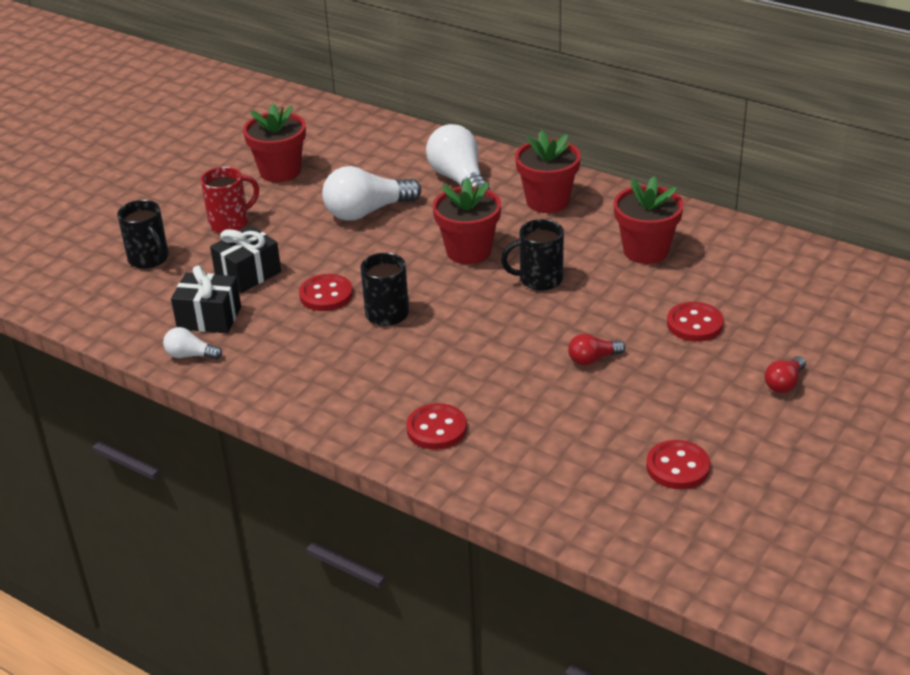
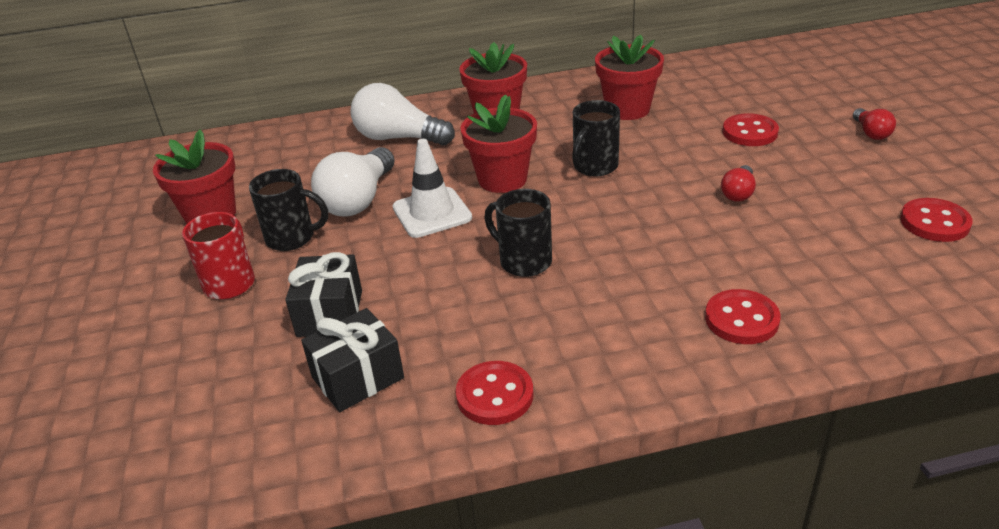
camera: 45 degrees left, 0 degrees up
(149, 259) = (186, 369): black mug -> black mug (292, 238)
(190, 355) = (401, 426): white light bulb -> none
(326, 295) = (442, 282): red button -> red button (494, 395)
(391, 247) = (432, 213): none -> white traffic cone

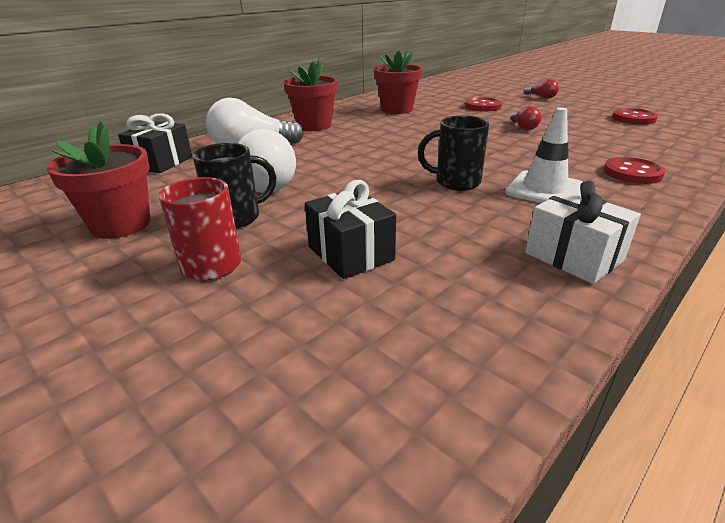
camera: 35 degrees left, 5 degrees down
(358, 378) = (448, 286): black gift -> black gift (161, 162)
(432, 213) = (343, 176): white traffic cone -> white traffic cone (544, 189)
(494, 395) = (573, 257): red button -> white gift
(502, 179) = (368, 150): red flower pot -> none
(594, 167) = (421, 133): black mug -> none

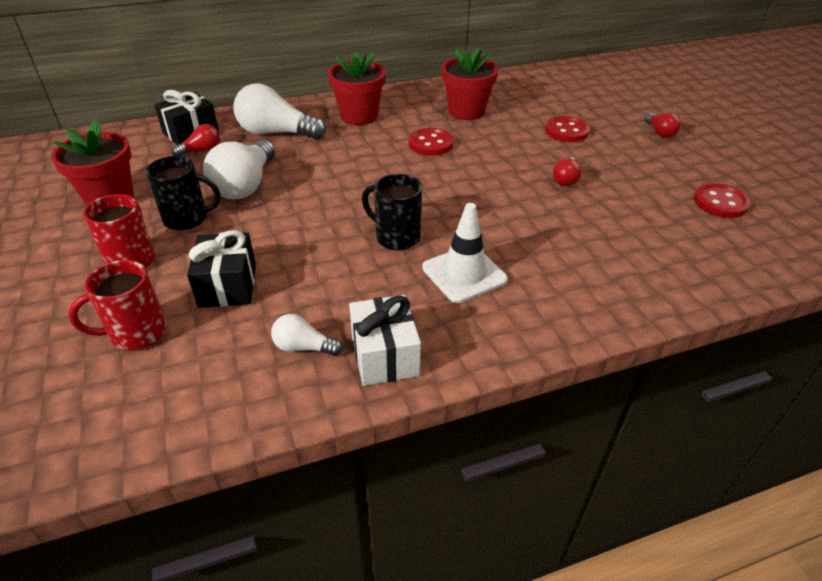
camera: 25 degrees right, 10 degrees up
(188, 171) = (201, 150): none -> red light bulb
(299, 324) = (136, 333): none -> red mug
(495, 275) = (303, 347): none -> white light bulb
(632, 173) = (584, 283): red button -> red button (430, 144)

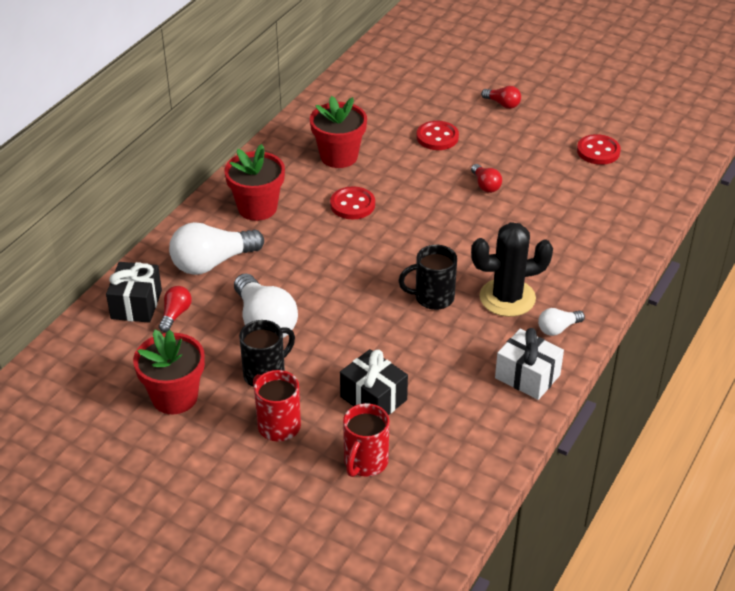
camera: 40 degrees left, 0 degrees up
(303, 347) = (477, 402): white light bulb -> white light bulb (558, 328)
(464, 274) = (507, 298): white traffic cone -> black cactus

